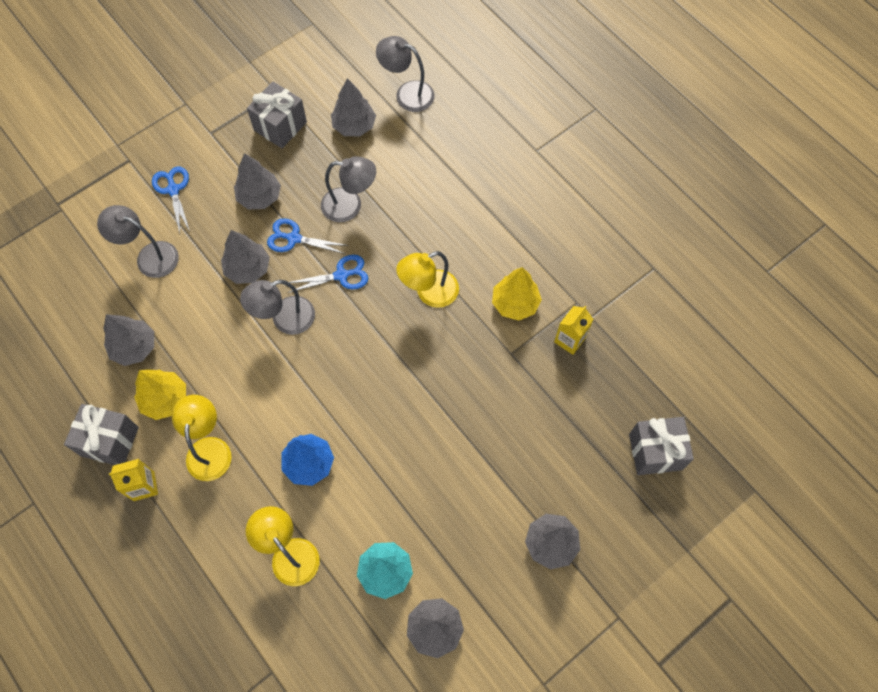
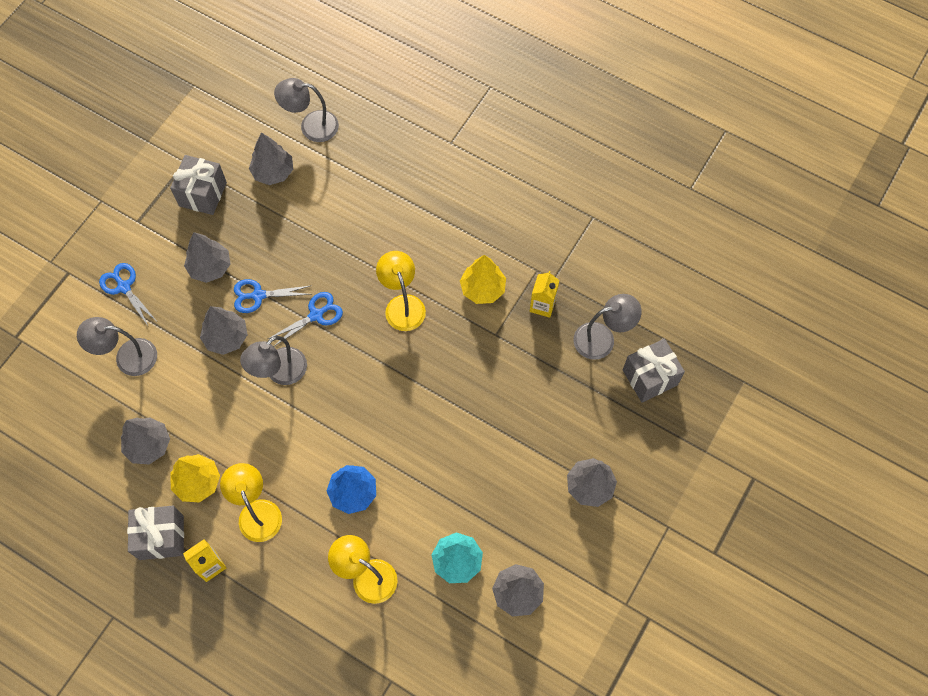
camera: 20 degrees left, 0 degrees up
(350, 205) = (299, 248): grey lamp -> grey lamp (602, 338)
(429, 293) = (402, 305): yellow lamp -> yellow lamp turned 120 degrees clockwise

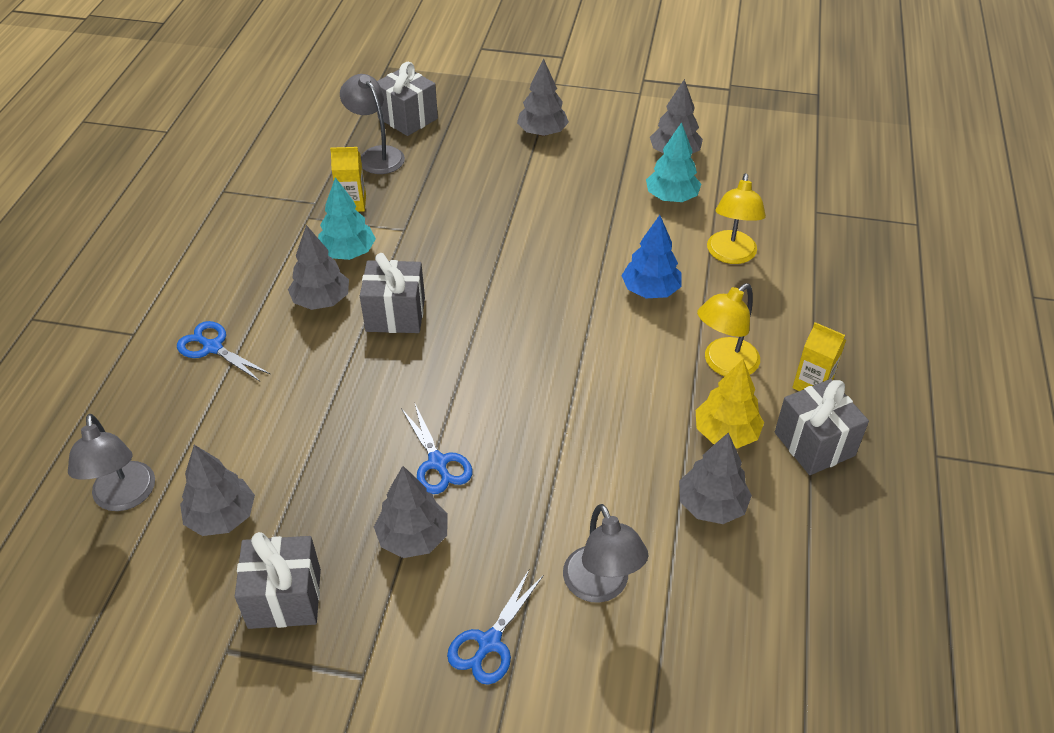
camera: 110 degrees left, 20 degrees down
(226, 337) = (516, 476): grey tree -> grey tree (321, 301)
(279, 372) = (539, 402): grey lamp -> none
(316, 315) = (443, 391): blue scissors -> blue scissors (212, 347)
(402, 305) = (395, 314): yellow lamp -> grey gift
(482, 289) = (348, 253): yellow tree -> turquoise tree

